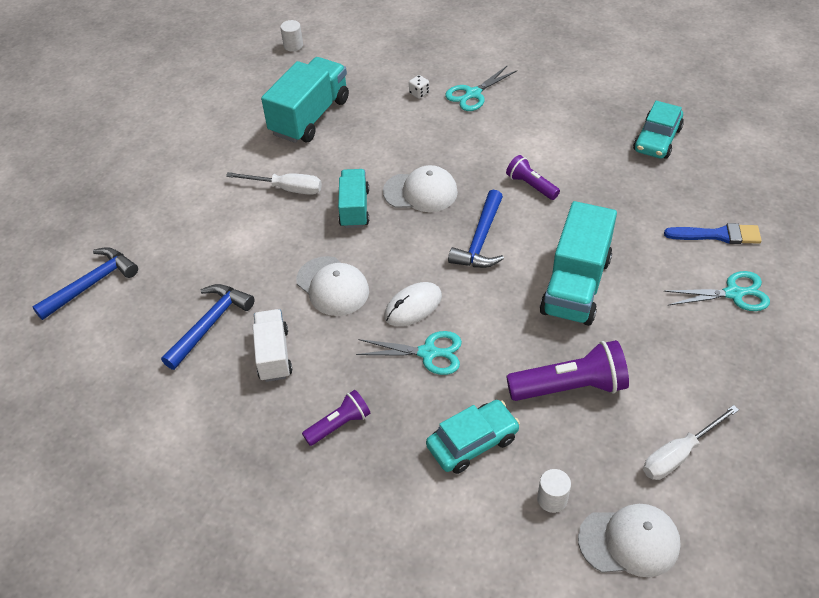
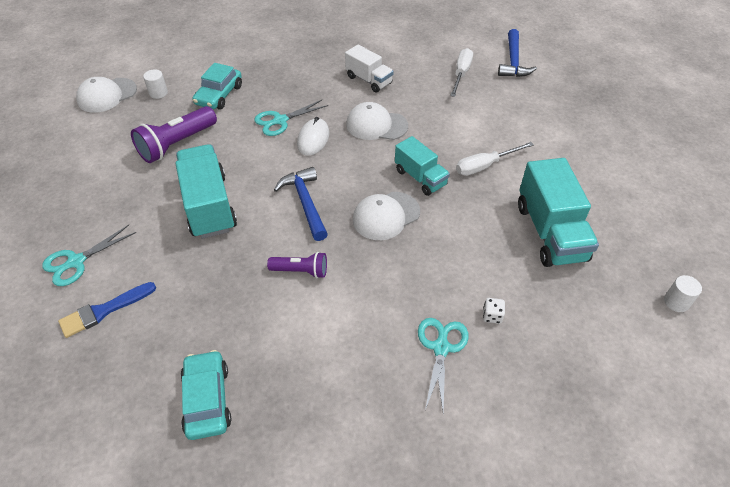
camera: 140 degrees right, 0 degrees up
(210, 324) = (422, 76): blue hammer -> none
(339, 425) = (299, 71): purple flashlight -> none
(679, 454) = (90, 142): white screwdriver -> white screwdriver (461, 74)

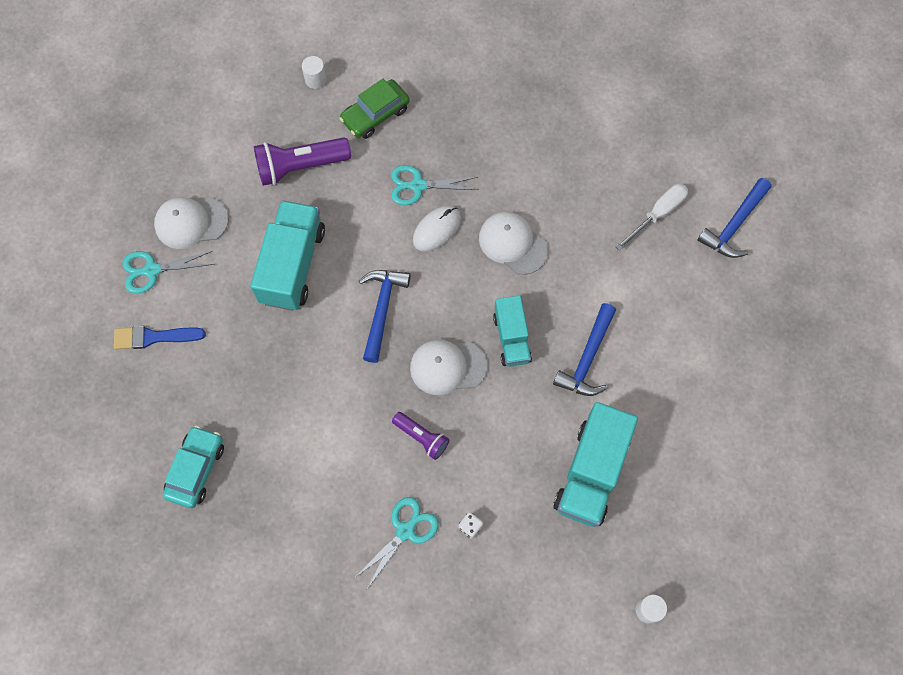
camera: 30 degrees right, 20 degrees up
(107, 95) = (263, 57): white cap -> white cap (191, 222)
(219, 95) = (375, 114): turquoise car -> green car
(301, 271) = (334, 386): purple flashlight -> purple flashlight (421, 437)
(368, 80) = (547, 171): white truck -> none
(485, 166) = (587, 358): white screwdriver -> blue hammer

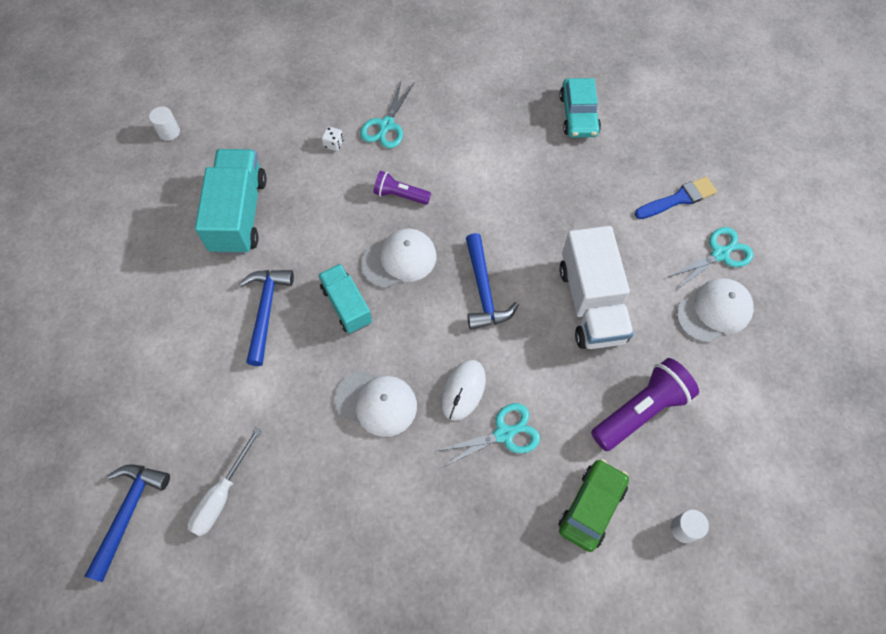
camera: 160 degrees right, 5 degrees down
(292, 265) = (591, 303): turquoise truck -> white truck

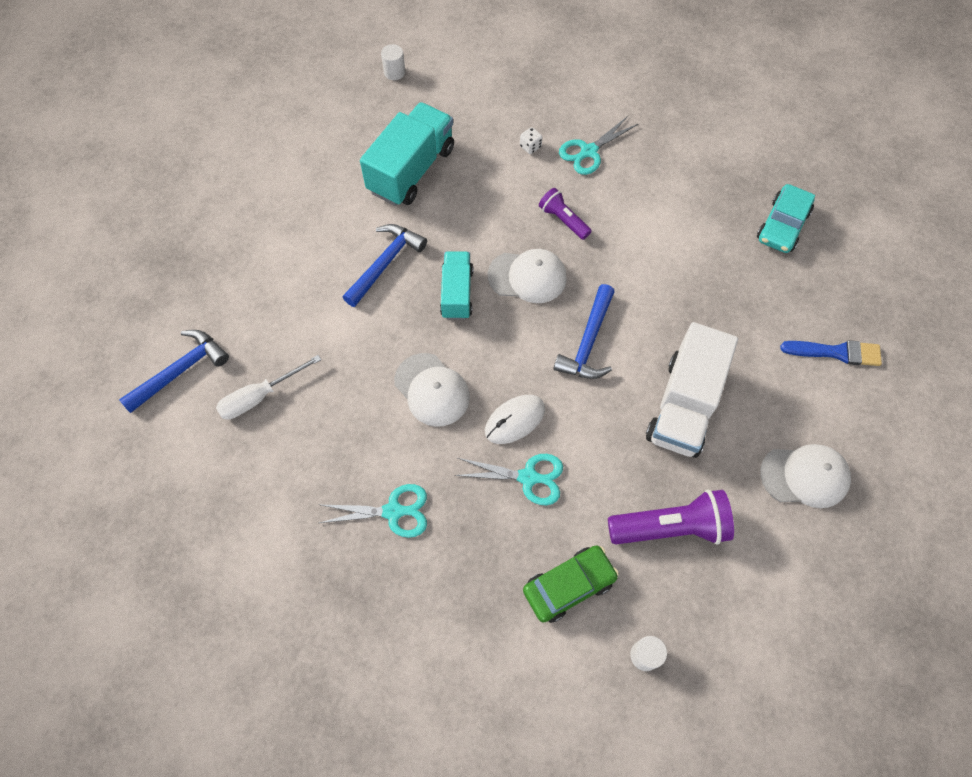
camera: 30 degrees right, 0 degrees up
(720, 254) = (846, 426): turquoise scissors -> turquoise scissors (394, 511)

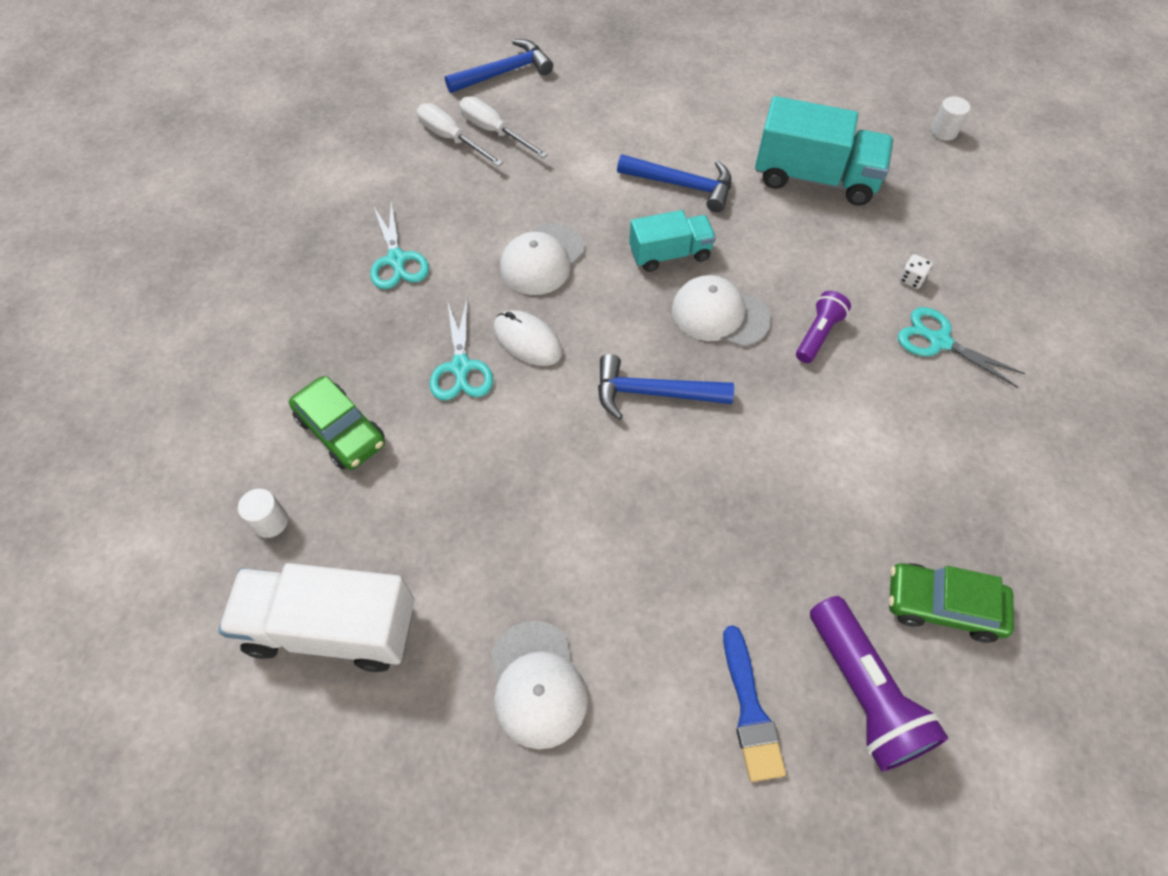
camera: 75 degrees right, 5 degrees down
(180, 370) = (504, 72): blue hammer -> blue hammer turned 60 degrees counterclockwise
(254, 436) = (451, 138): none -> white screwdriver
(527, 277) = (719, 314): white cap -> white cap turned 120 degrees clockwise
(670, 527) = (430, 525): purple flashlight -> purple flashlight (863, 692)
(684, 405) = (599, 515): white truck -> white truck (332, 628)
(782, 225) = (942, 606): turquoise car -> green car

